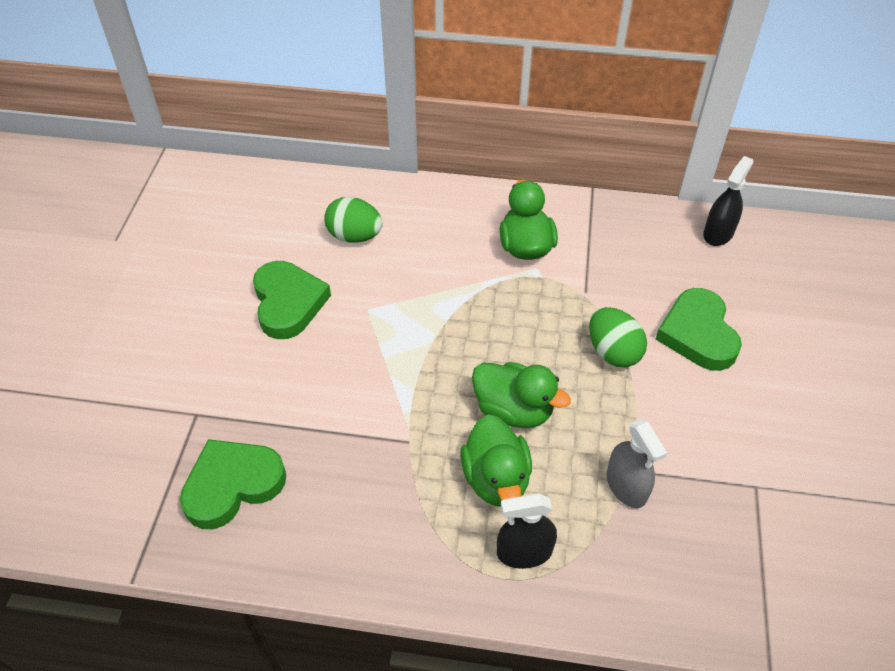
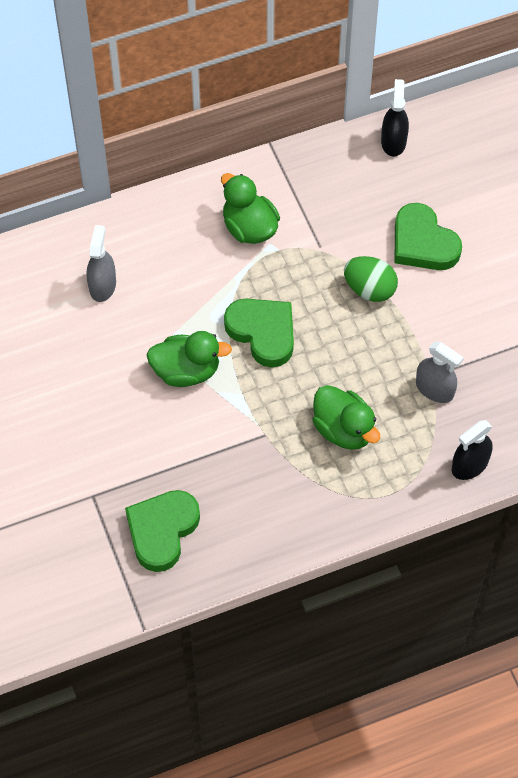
camera: 30 degrees left, 10 degrees up
(288, 303) = (93, 372): green heart -> green heart (263, 332)
(354, 236) = (102, 285): green egg -> grey spray bottle
(513, 410) = (325, 373): green duck -> green duck (186, 371)
(524, 552) = (393, 470): black spray bottle -> black spray bottle (470, 465)

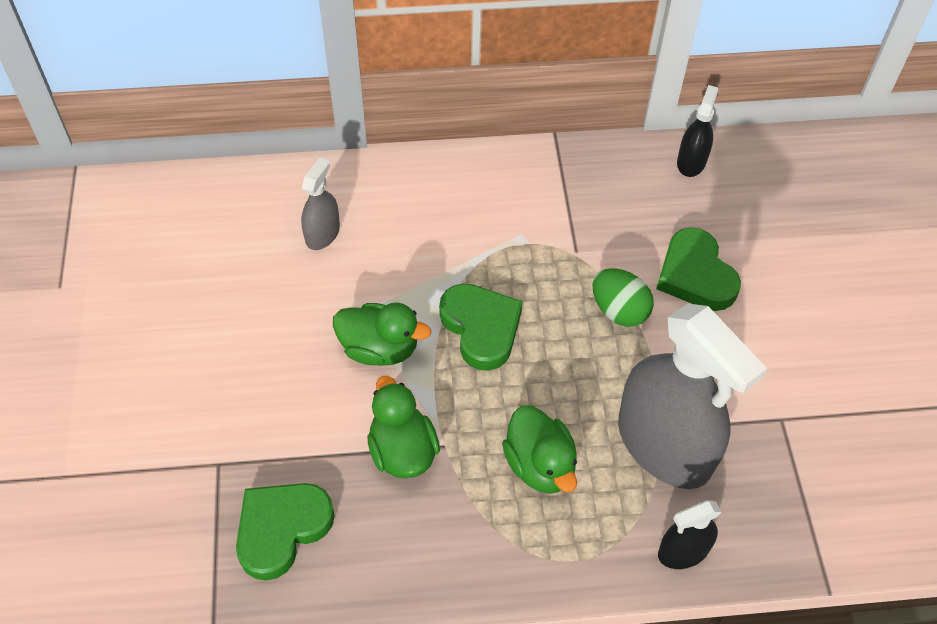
camera: 15 degrees right, 5 degrees down
(249, 228) = (504, 212): green duck -> green duck (402, 450)
(434, 389) = (664, 445): grey spray bottle -> grey spray bottle, size x2.16

